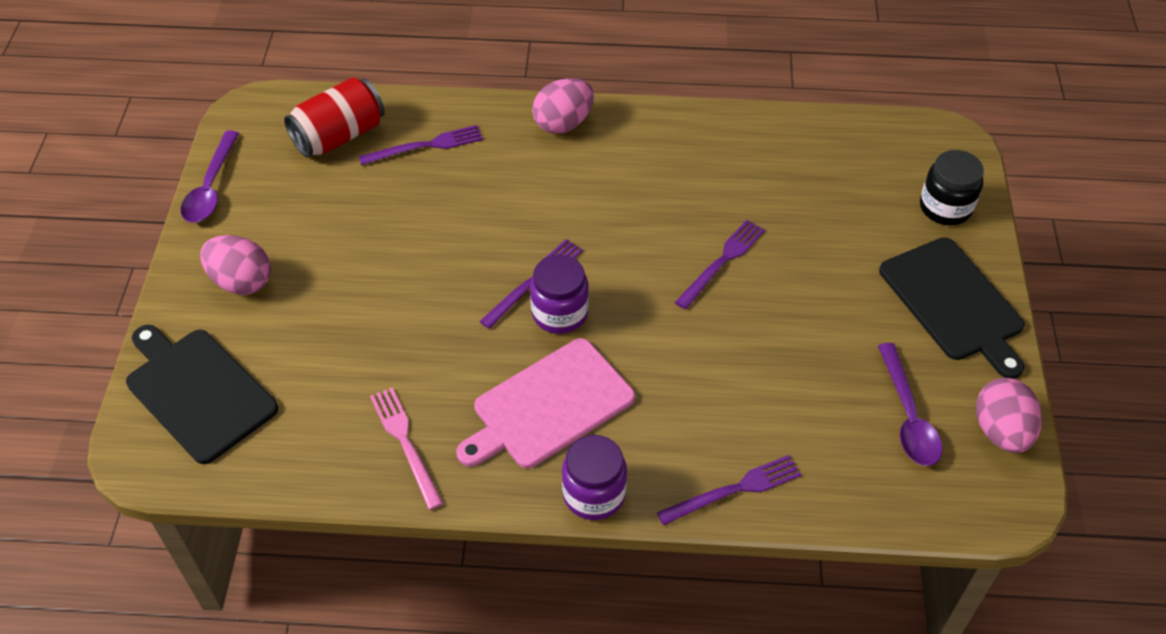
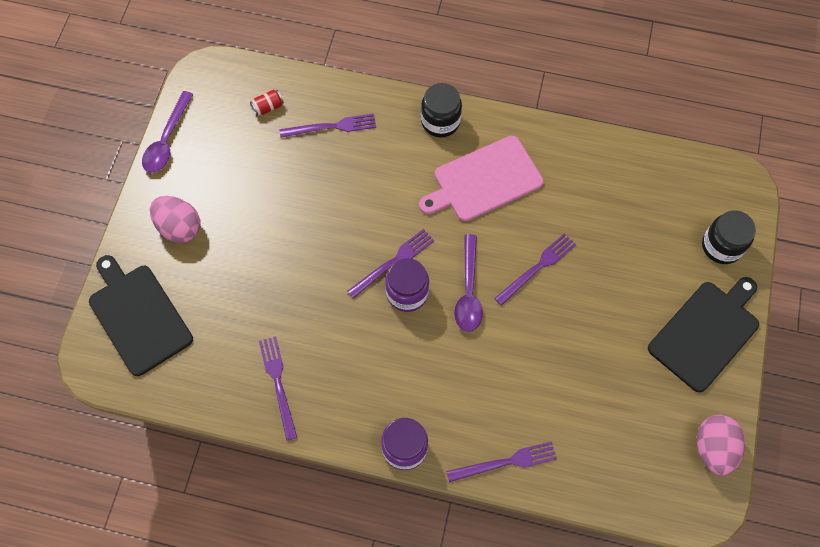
camera: 10 degrees right, 15 degrees up
(339, 136) = (268, 107): red can -> red can, size x0.44
(405, 443) = (278, 383): pink fork -> purple fork
(549, 406) = (385, 370): pink cutting board -> pink cutting board (484, 180)
(563, 123) = (440, 122): pink egg -> black jar
(908, 416) = (647, 424): purple spoon -> purple spoon (468, 291)
(953, 303) = (706, 333): black cutting board -> black cutting board turned 120 degrees counterclockwise

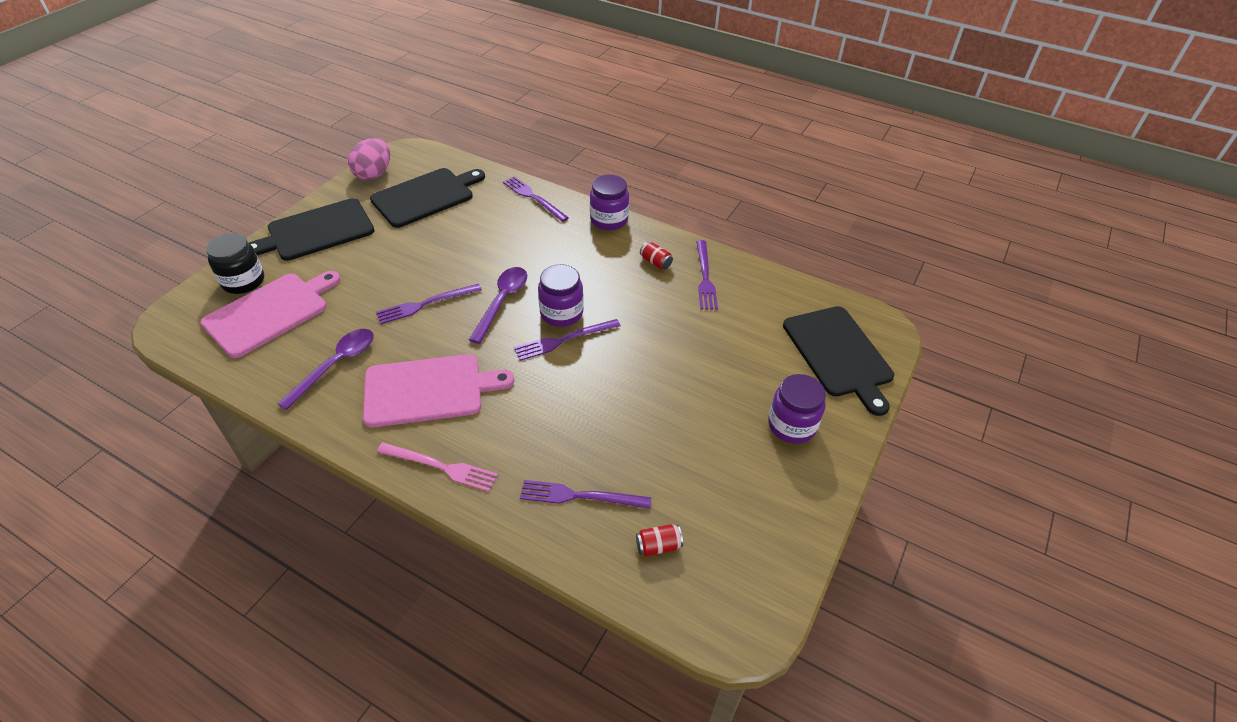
camera: 165 degrees left, 20 degrees down
(167, 140) = (804, 535): purple spoon -> purple spoon (336, 365)
(179, 227) = (792, 425): pink egg -> purple jar
(334, 391) = (655, 262): none -> red can
(440, 122) = (441, 467): black jar -> pink fork
(505, 462) = (533, 198): purple fork -> purple fork turned 45 degrees clockwise
(628, 425) = (426, 196): none -> black cutting board
(668, 218) = (270, 312): none -> pink cutting board

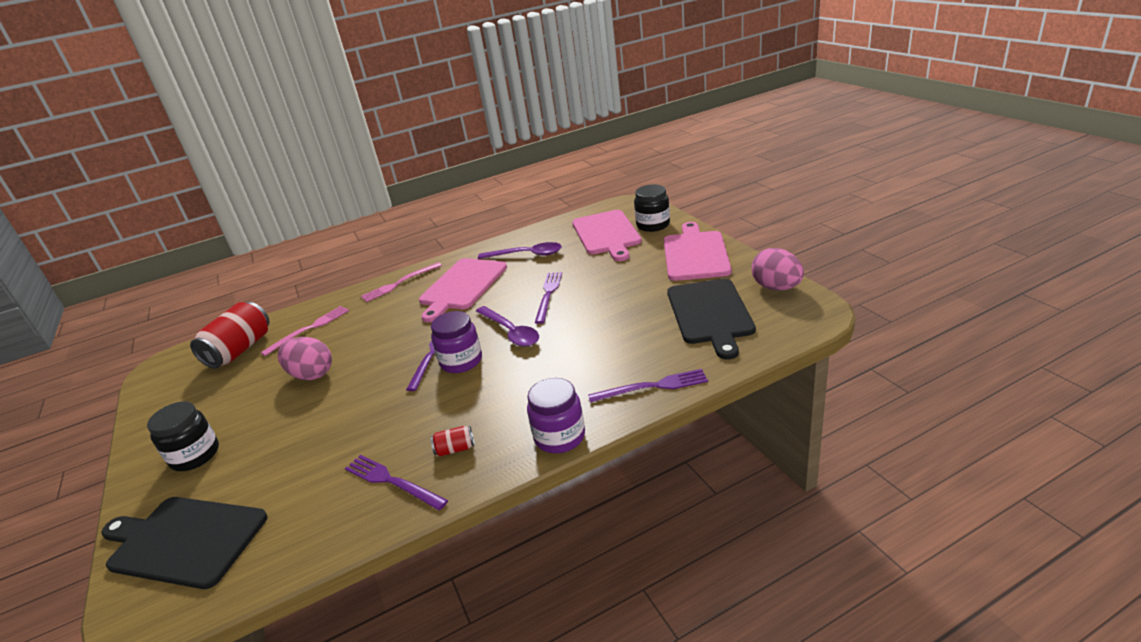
camera: 130 degrees right, 15 degrees down
(317, 231) = (695, 254): black cutting board -> pink cutting board
(336, 365) = (526, 255): purple spoon -> purple spoon turned 60 degrees counterclockwise
(580, 496) = (309, 329): purple fork -> pink fork
(647, 421) = (312, 375): none -> pink egg
(658, 546) = (240, 350): red can -> red can, size x2.28
(792, 425) = (195, 455): purple jar -> black jar

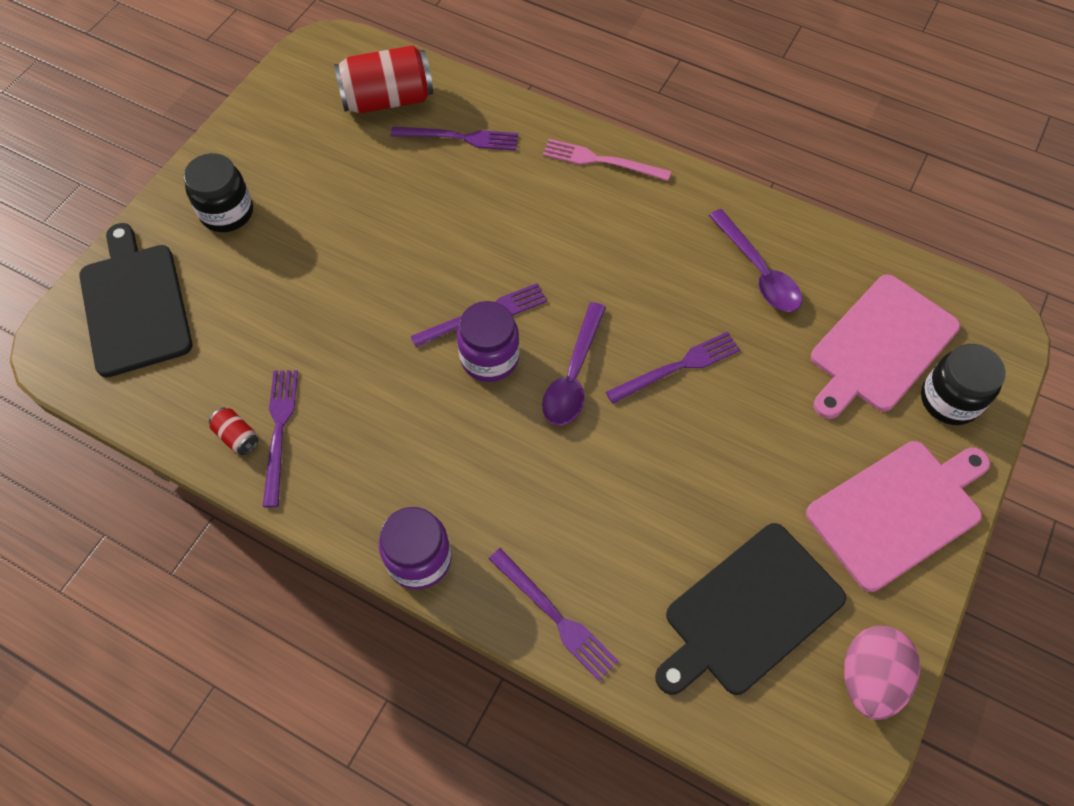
camera: 50 degrees right, 30 degrees up
(309, 329) = (459, 138): pink fork -> purple fork
(312, 375) = (387, 213): pink egg -> none
(455, 449) = (350, 459): red can -> red can (237, 436)
(462, 286) = (637, 242): pink cutting board -> none

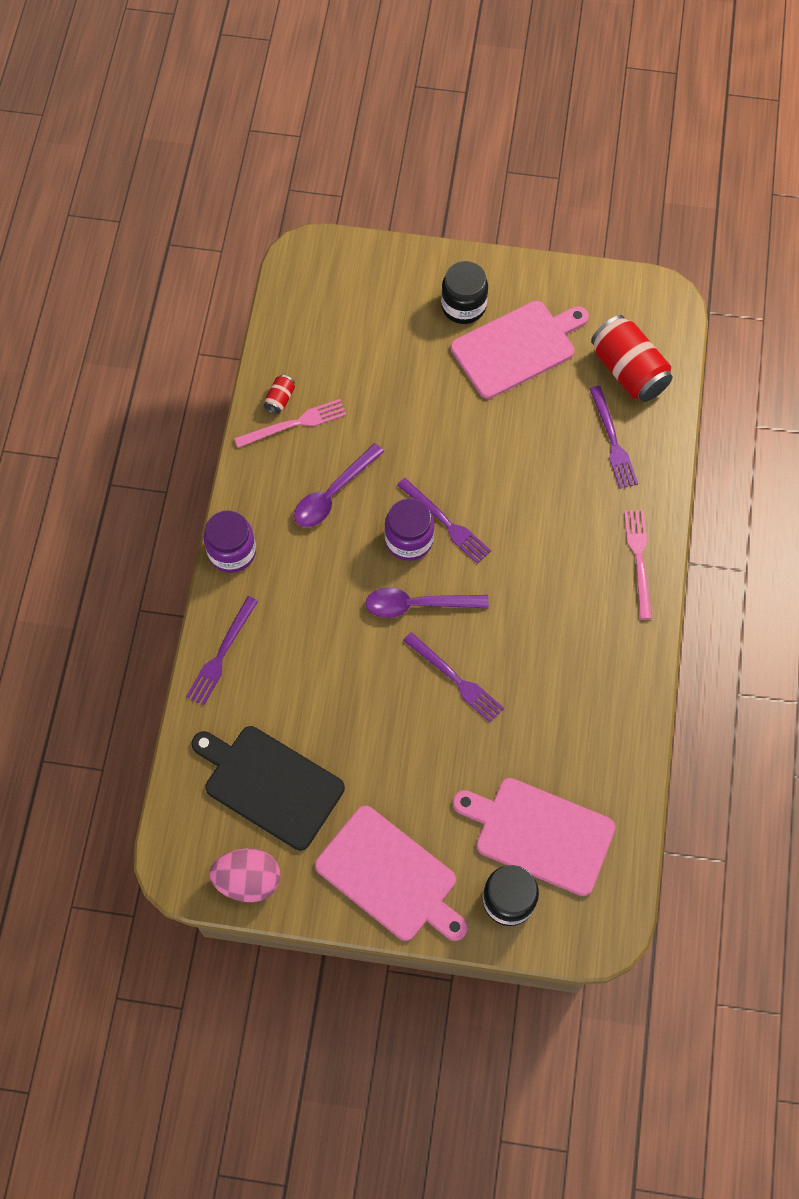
camera: 70 degrees right, 5 degrees up
(135, 305) = (358, 285): black cutting board -> none
(279, 431) = (294, 424): purple fork -> pink fork
(307, 182) = (517, 348): none -> pink cutting board
(758, 271) = (576, 717): purple spoon -> purple spoon (333, 493)

